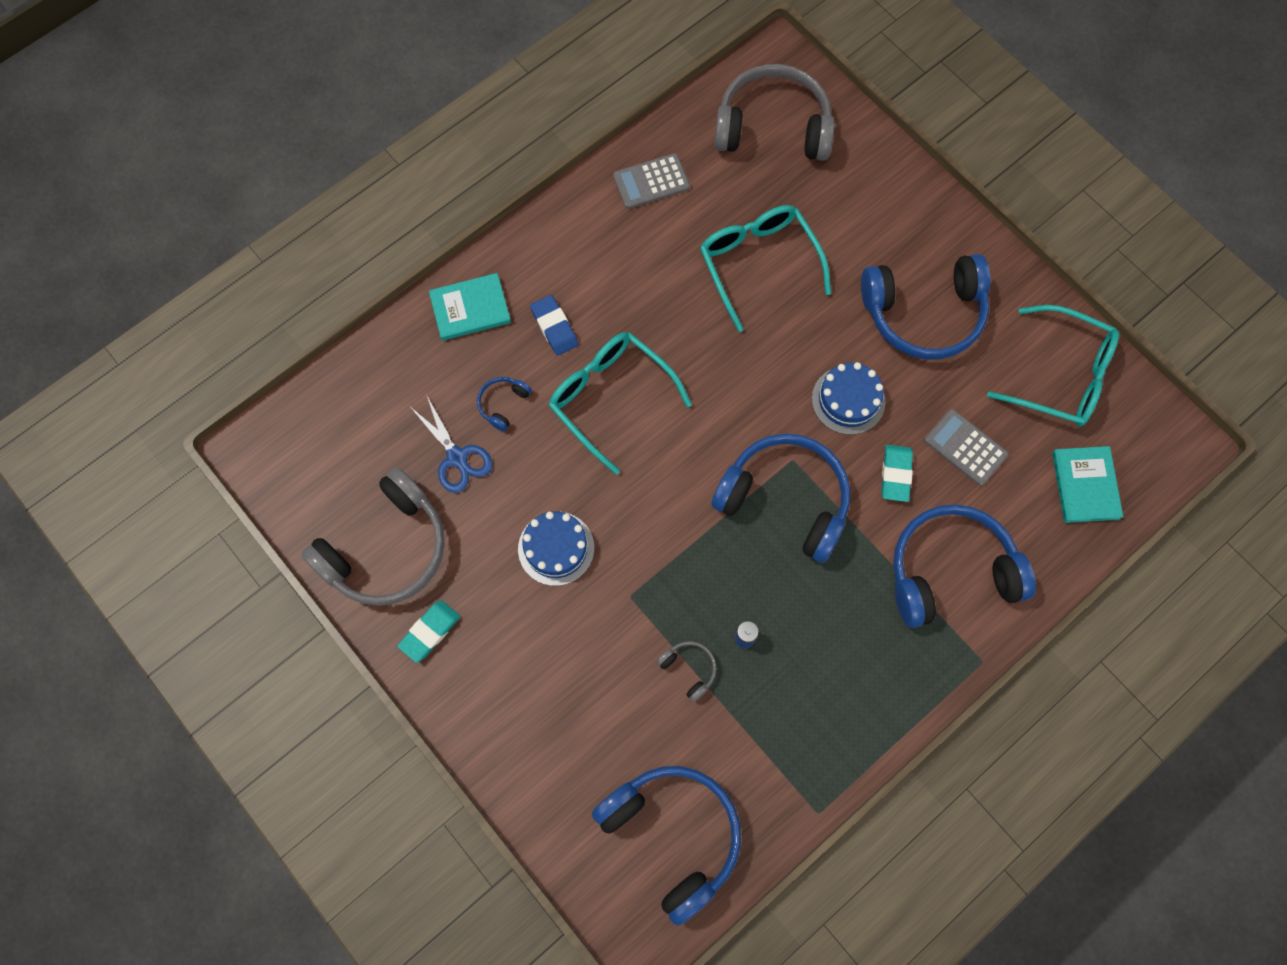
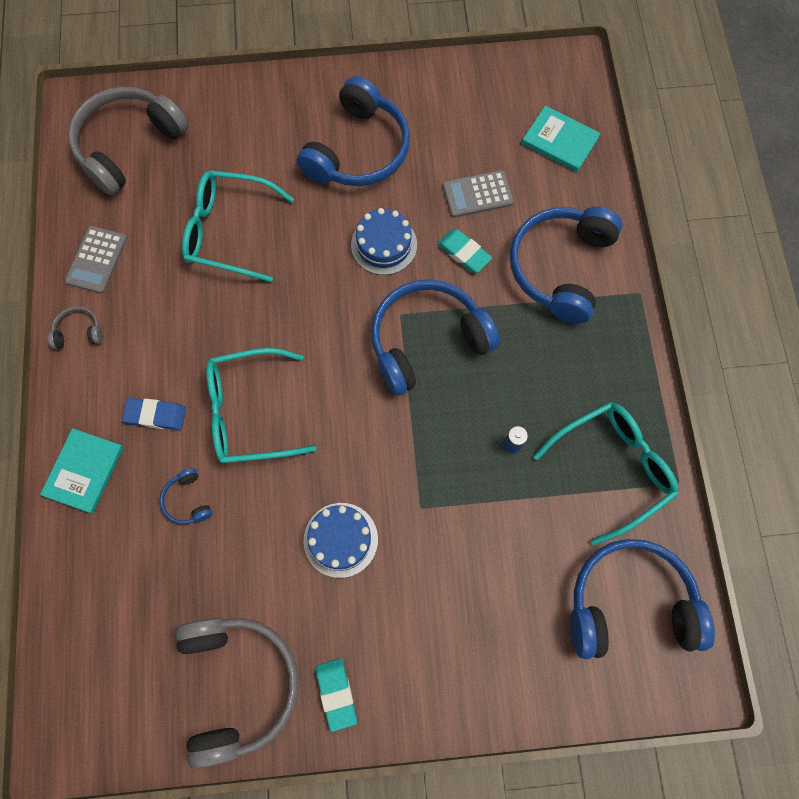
camera: 55 degrees left, 0 degrees up
(457, 457) = (204, 569): blue scissors -> none
(689, 669) = (509, 502): grey headphones -> grey headphones (79, 332)
(1060, 375) = (470, 99): turquoise glasses -> turquoise glasses (611, 469)

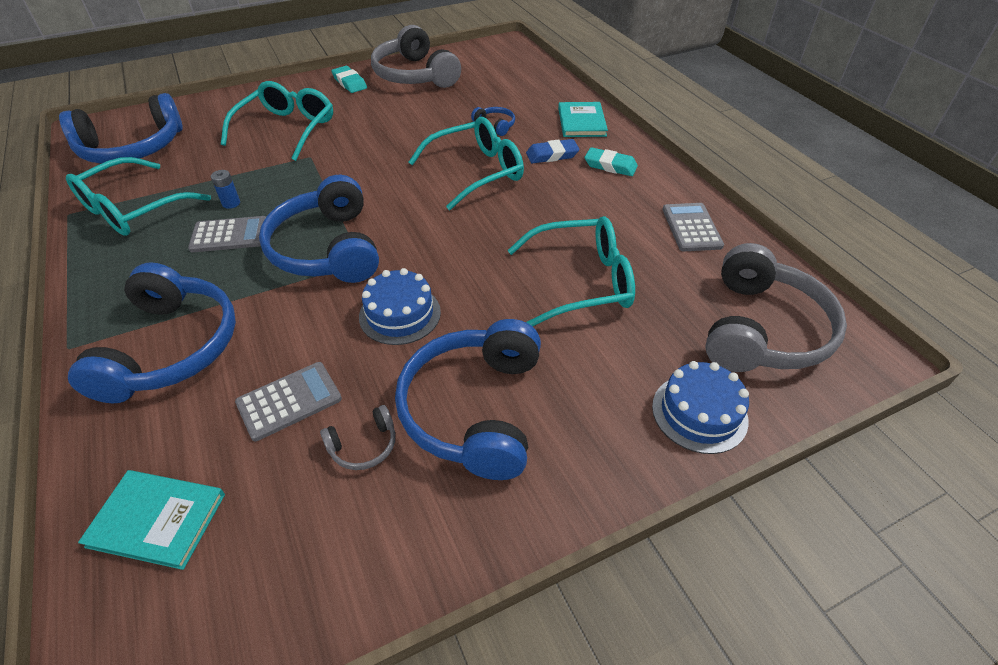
camera: 160 degrees right, 25 degrees down
(79, 332) = (658, 182): grey headphones -> grey headphones (363, 446)
(340, 540) = (370, 132): blue cake -> blue cake (699, 413)
(427, 341) = (327, 249): blue headphones -> blue headphones turned 120 degrees clockwise
(441, 583) = (286, 130): none -> turquoise glasses
(464, 253) = (299, 331): turquoise eraser -> turquoise eraser (610, 165)
(515, 391) = (230, 235): none -> grey calculator

